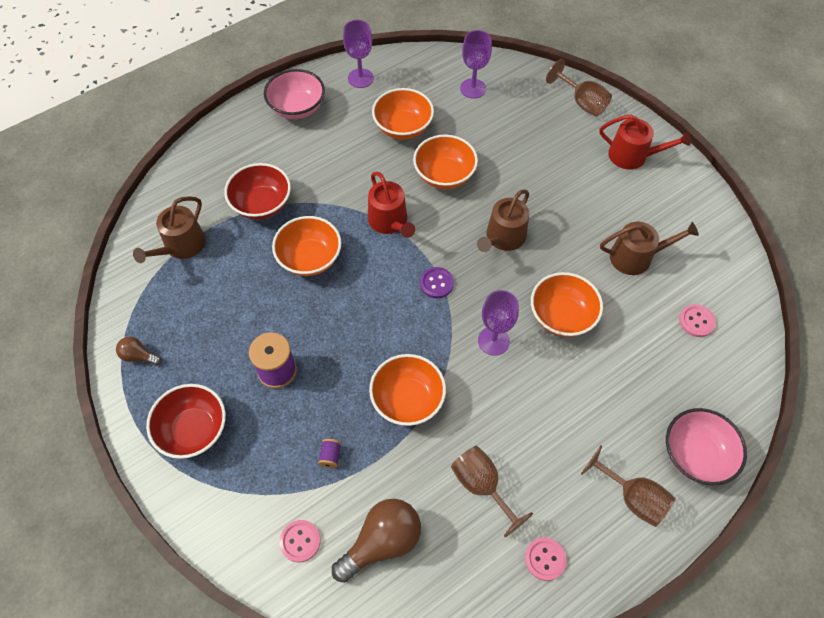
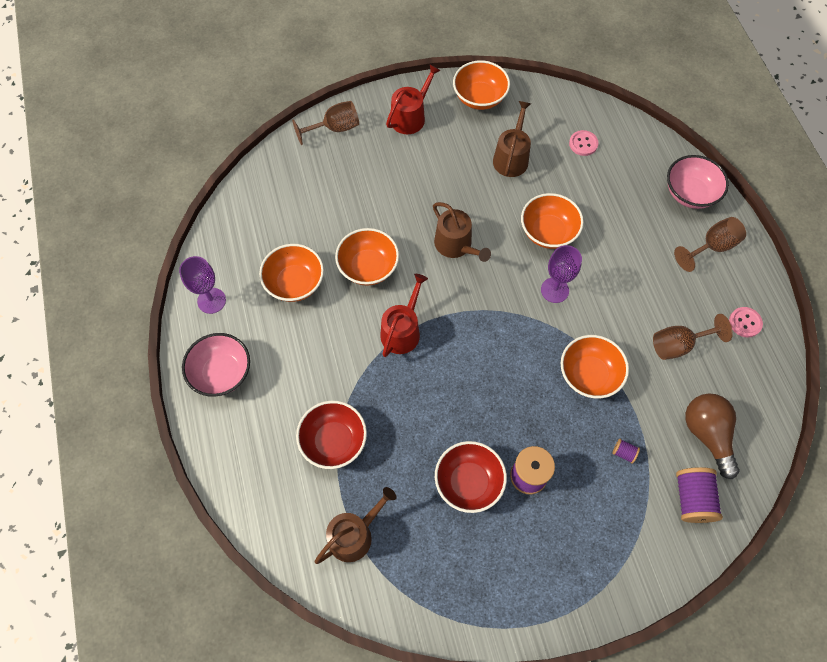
camera: 70 degrees left, 5 degrees up
(139, 356) = (471, 605): brown light bulb -> none
(181, 246) = (354, 534): brown watering can -> brown watering can turned 90 degrees counterclockwise
(194, 430) = (566, 567): red bowl -> red bowl (468, 482)
(300, 541) = (692, 499): pink button -> purple spool
(310, 258) = (416, 413): orange bowl -> orange bowl (479, 97)
(390, 221) = (402, 330): red watering can -> red watering can turned 60 degrees counterclockwise
(436, 283) = (483, 314): purple button -> none
(473, 88) = (275, 207): purple goblet -> none

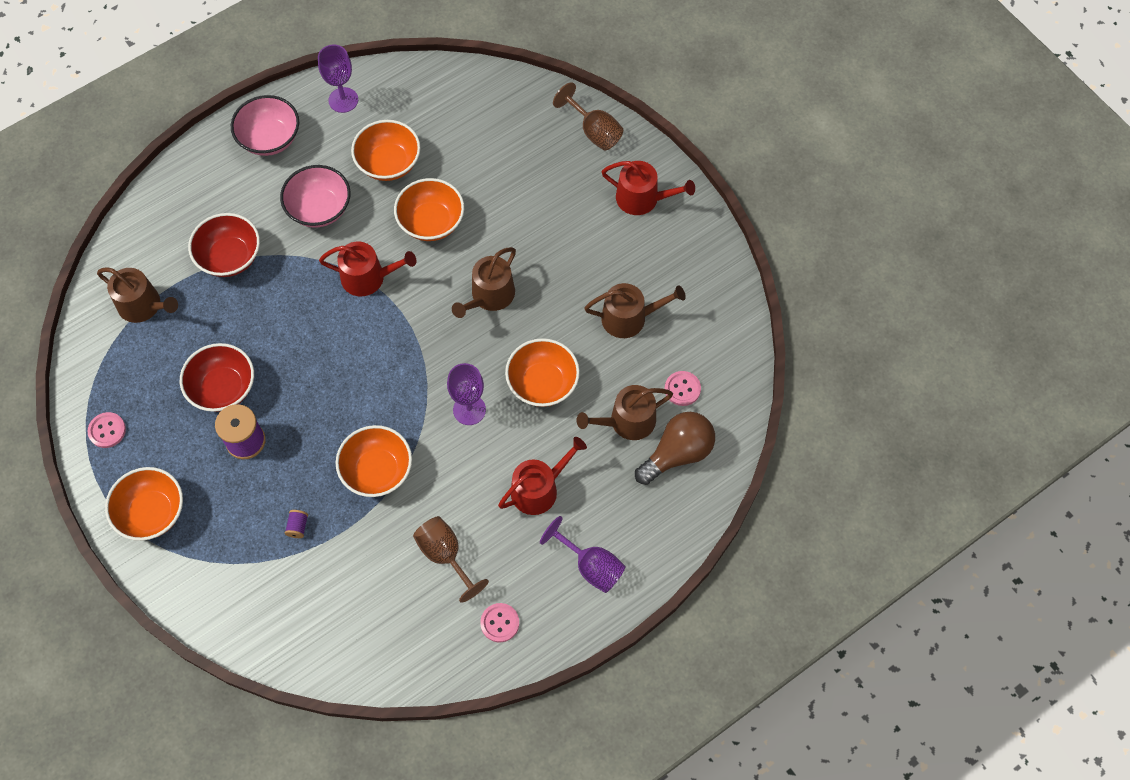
camera: 70 degrees right, 0 degrees up
(477, 602) = (107, 430): none -> pink button
(479, 97) = (702, 260): orange bowl -> orange bowl (152, 512)
(599, 186) = (627, 421): none -> brown watering can
(638, 262) = (539, 489): none -> red watering can
(690, 193) = (659, 525): pink bowl -> pink bowl (319, 208)
(692, 499) = (267, 607): purple spool -> none
(707, 434) = (345, 607): brown light bulb -> brown light bulb (677, 453)
(711, 247) = (590, 566): brown goblet -> purple goblet

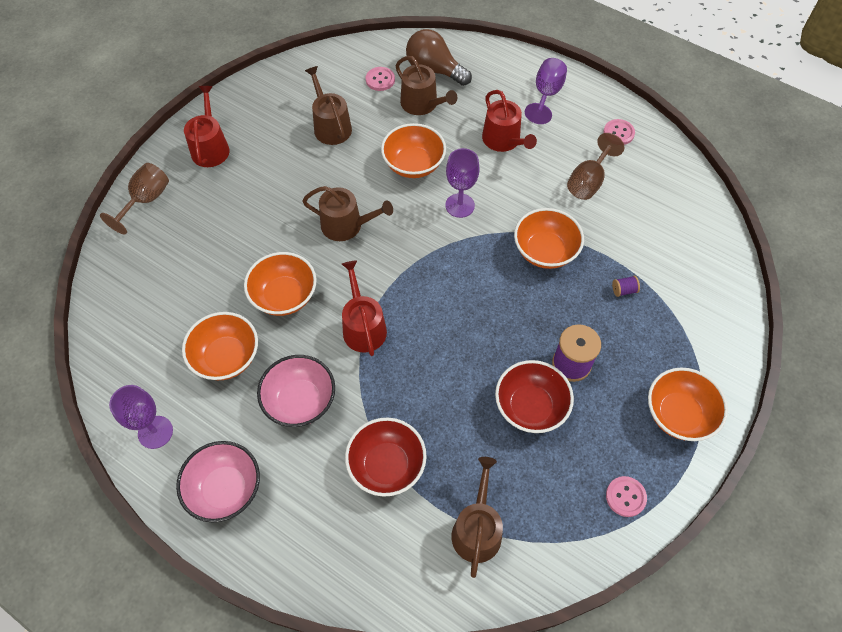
camera: 110 degrees left, 5 degrees down
(539, 489) = (503, 140): red watering can -> red watering can turned 150 degrees counterclockwise

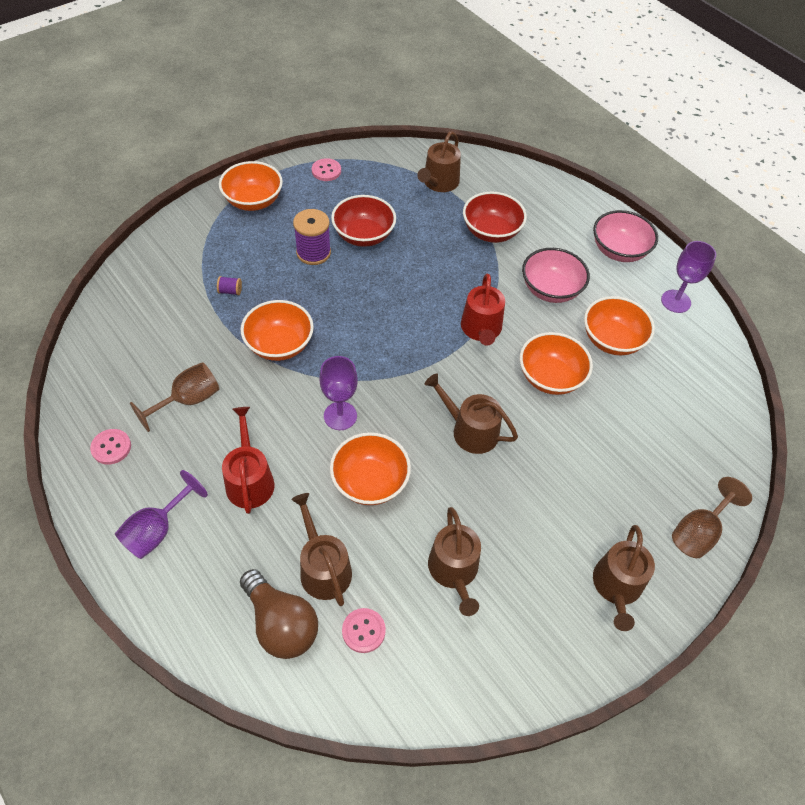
camera: 165 degrees left, 5 degrees down
(210, 147) = (617, 587): red watering can -> brown watering can

